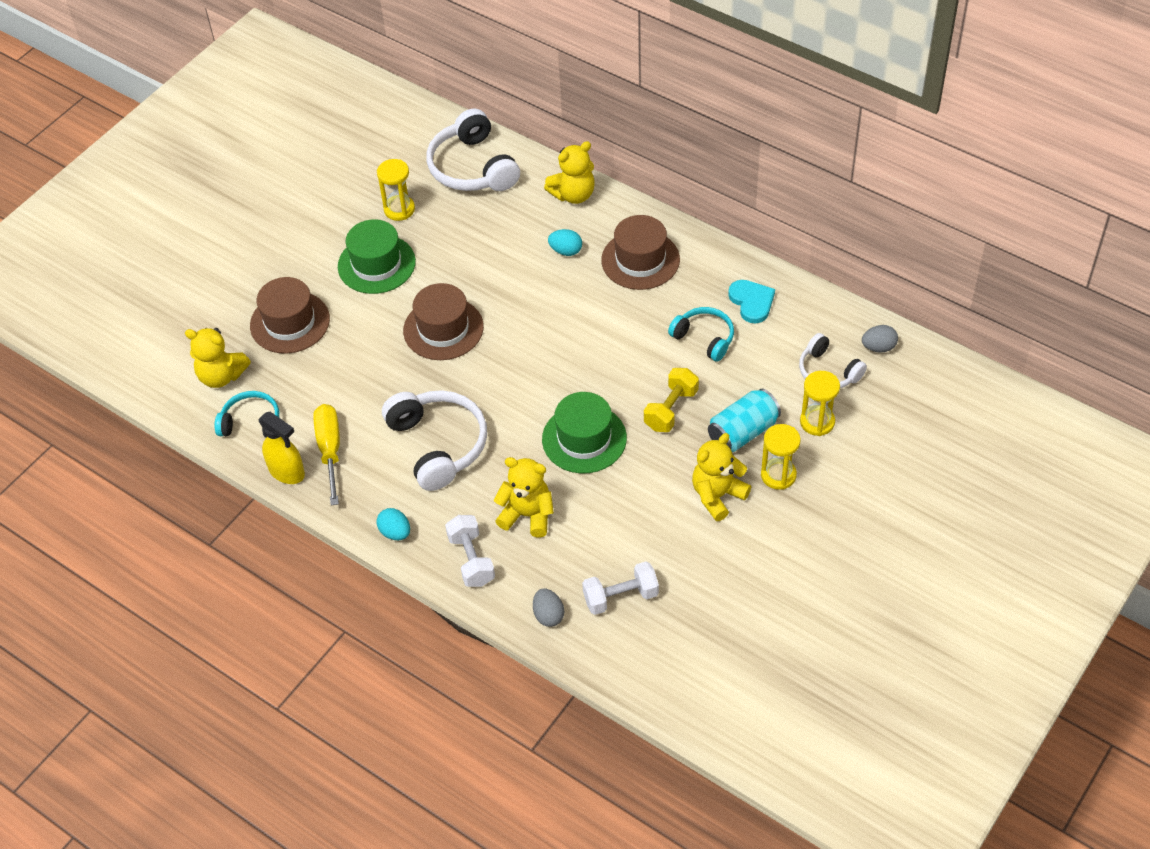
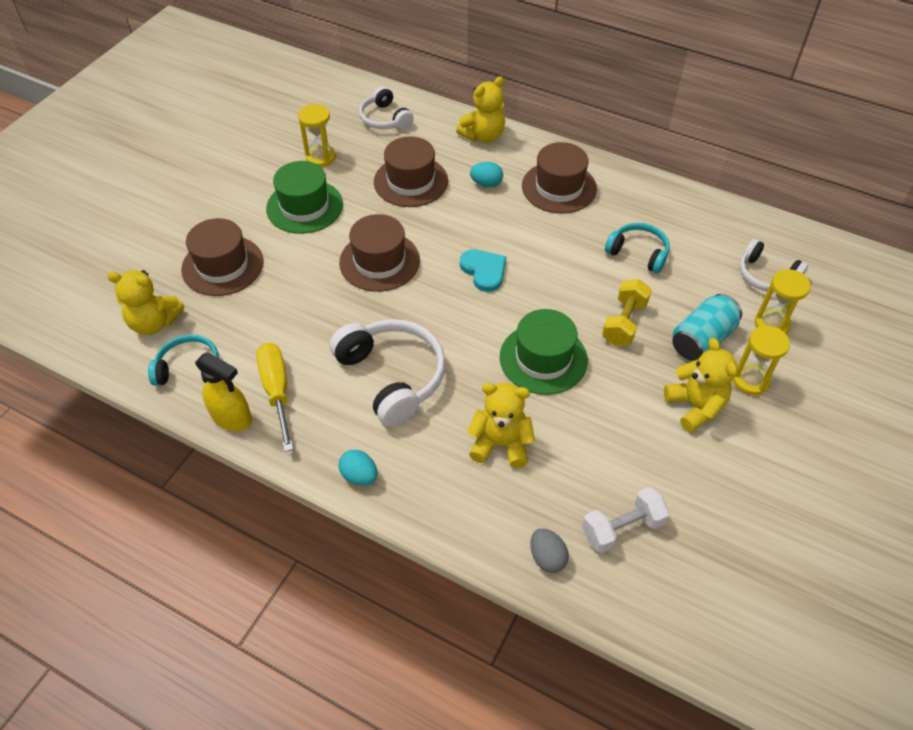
camera: 10 degrees left, 0 degrees up
(471, 560) = (449, 500): white dumbbell -> none
(473, 167) = (385, 119): white headphones -> white headphones, size x0.60
(488, 243) = (411, 181): none -> brown hat
(717, 496) = (695, 406): yellow teddy bear -> yellow teddy bear turned 120 degrees clockwise
(752, 302) = (674, 217): turquoise heart -> turquoise heart (484, 271)
(878, 347) = (806, 250): grey egg -> none

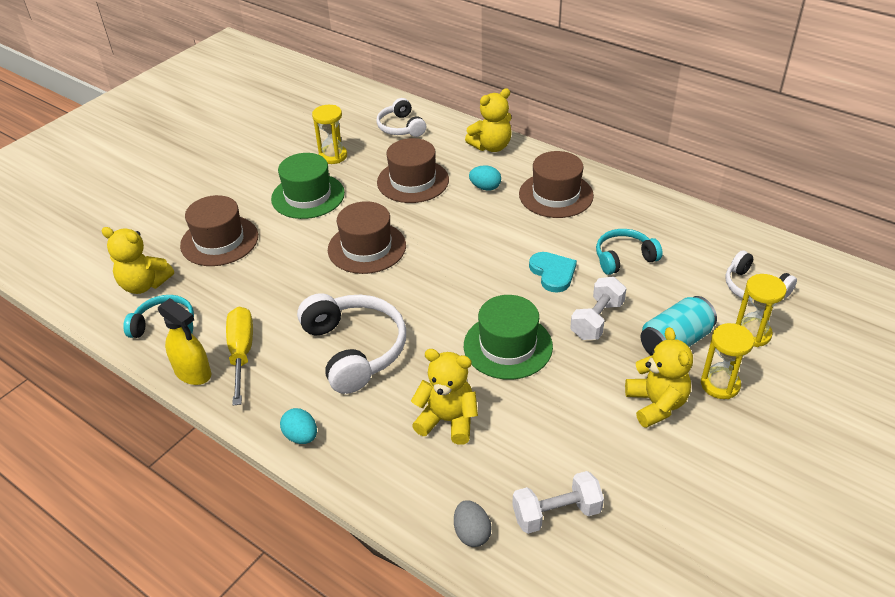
camera: 10 degrees right, 10 degrees down
(484, 271) = (466, 263): turquoise heart -> turquoise heart (553, 273)
(624, 323) = (597, 320): yellow dumbbell -> white dumbbell
(638, 253) = (624, 258): turquoise headphones -> turquoise headphones turned 60 degrees counterclockwise

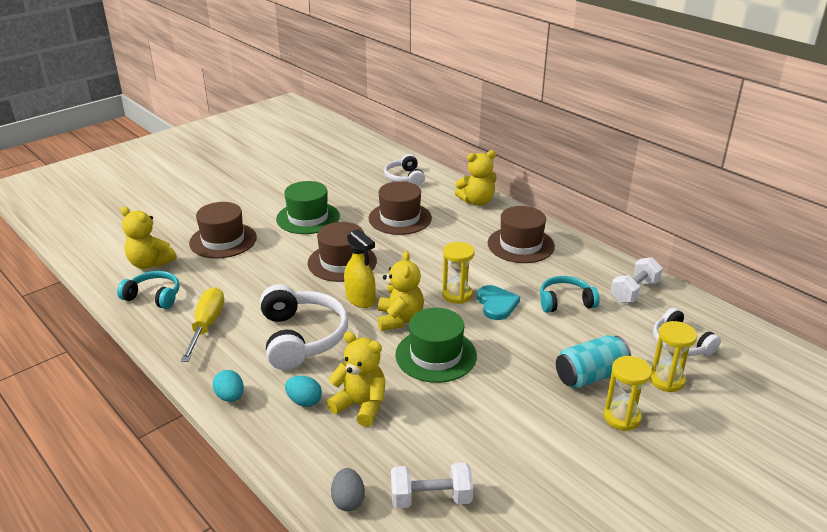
camera: 10 degrees right, 10 degrees down
(193, 373) = (161, 334): yellow spray bottle -> yellow spray bottle (360, 299)
(333, 156) = (340, 192): yellow hourglass -> yellow hourglass (457, 295)
(485, 187) = (460, 231): turquoise egg -> turquoise egg (304, 401)
(597, 320) = (523, 347): white dumbbell -> white dumbbell (634, 292)
(656, 404) = (555, 424): yellow teddy bear -> yellow teddy bear (399, 319)

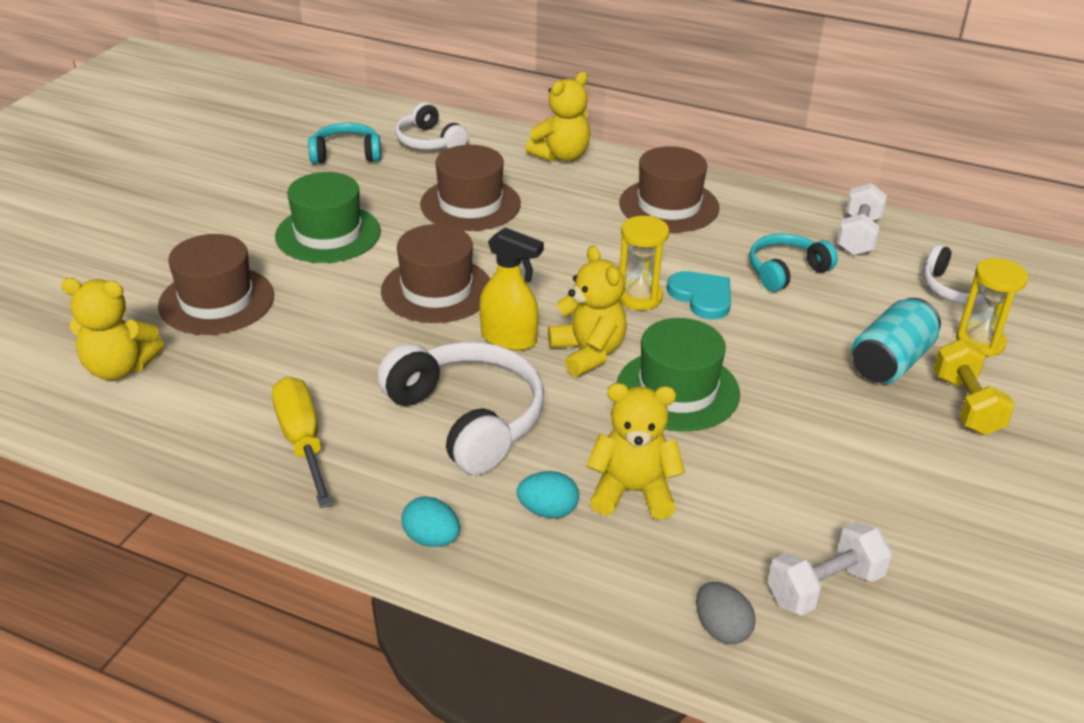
camera: 25 degrees left, 5 degrees up
(154, 296) = (172, 420): turquoise headphones -> turquoise headphones (346, 154)
(622, 417) = (966, 405): yellow hourglass -> yellow dumbbell

